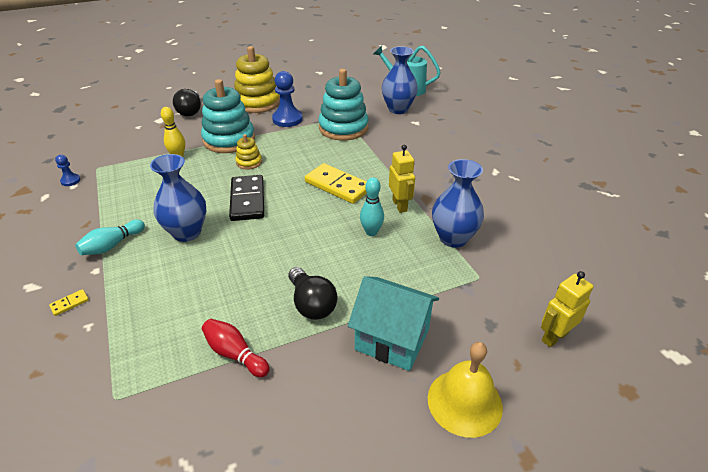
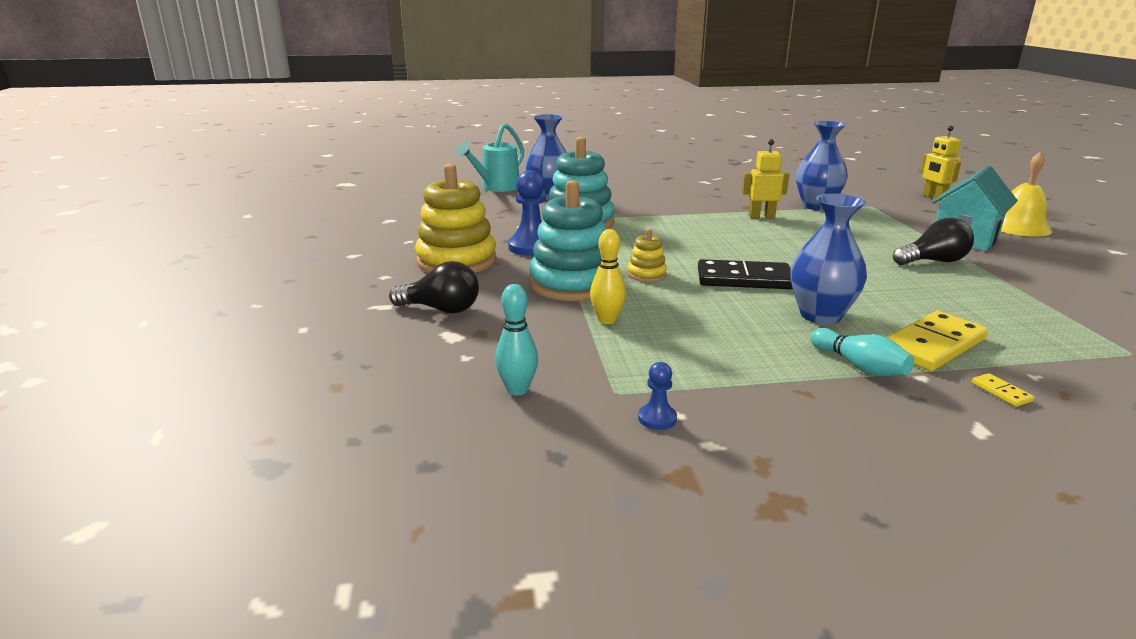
camera: 75 degrees left, 15 degrees down
(235, 354) = (1024, 295): red bowling pin -> none
(337, 186) = (719, 236): yellow domino -> yellow domino (932, 345)
(371, 232) = (810, 231): turquoise bowling pin -> turquoise bowling pin (517, 390)

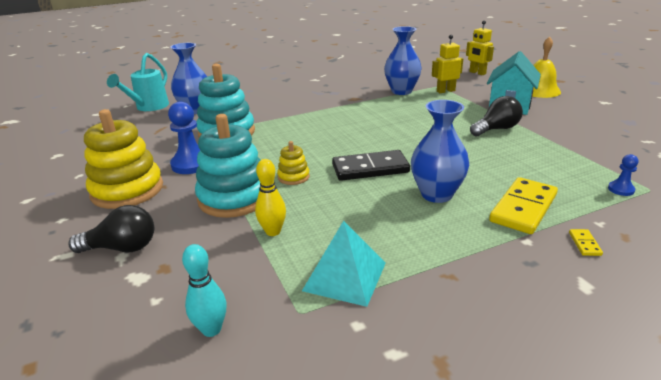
camera: 15 degrees left, 5 degrees up
(657, 418) = (342, 334): blue pawn -> blue pawn (621, 189)
(677, 371) = (344, 276): none -> turquoise pyramid
(761, 216) = (365, 106): yellow robot -> yellow robot (445, 91)
(859, 366) = (480, 240): turquoise bowling pin -> none
(1001, 392) = (584, 244): yellow domino -> yellow domino turned 45 degrees clockwise

